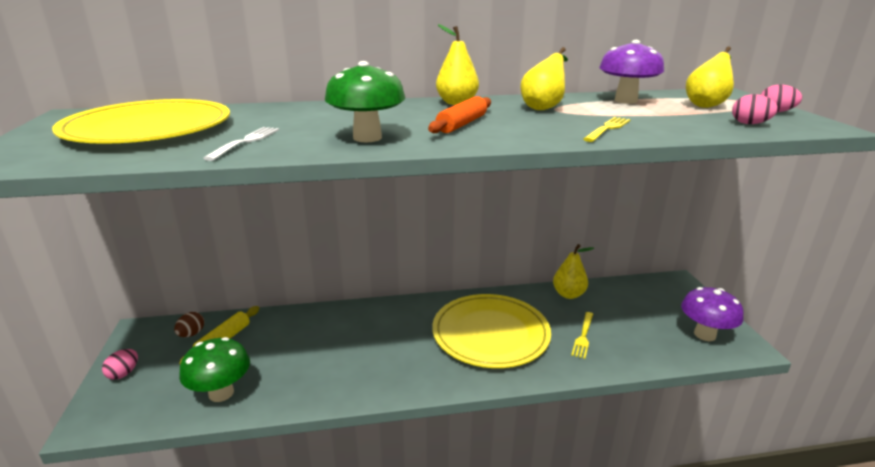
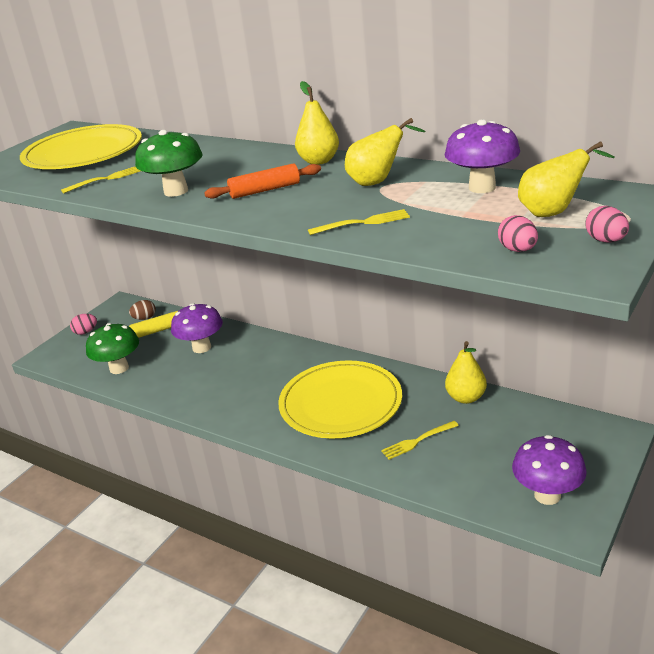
camera: 45 degrees right, 5 degrees up
(245, 142) = (106, 179): white fork -> yellow fork
(298, 338) = (201, 347): none -> purple mushroom

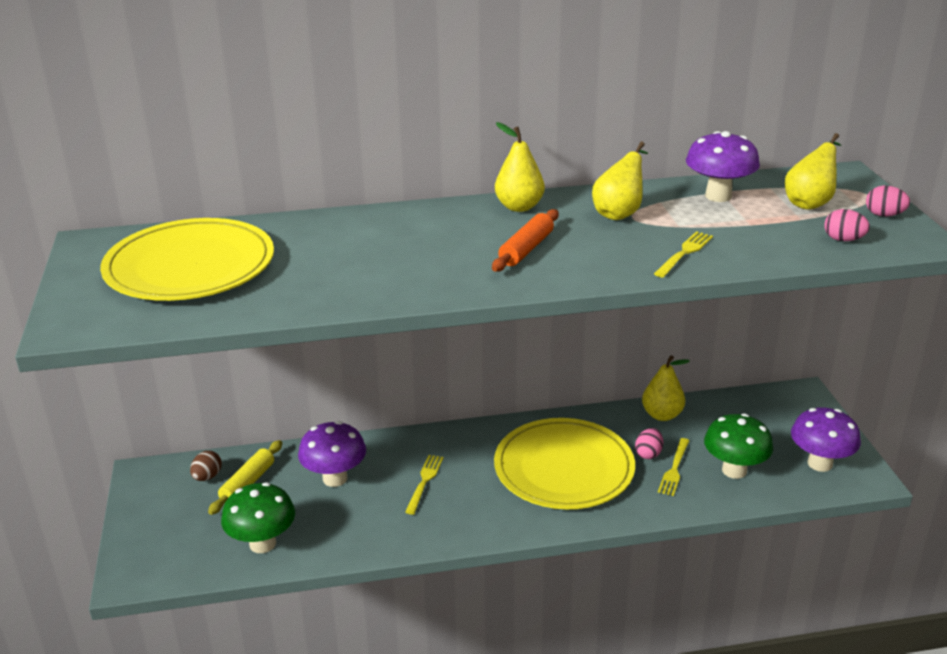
camera: 45 degrees left, 0 degrees up
(86, 332) = (145, 525): pink egg -> pink egg (648, 454)
(106, 179) = (303, 287): yellow fork -> yellow fork (424, 482)
(176, 191) = (427, 276): green mushroom -> green mushroom (734, 470)

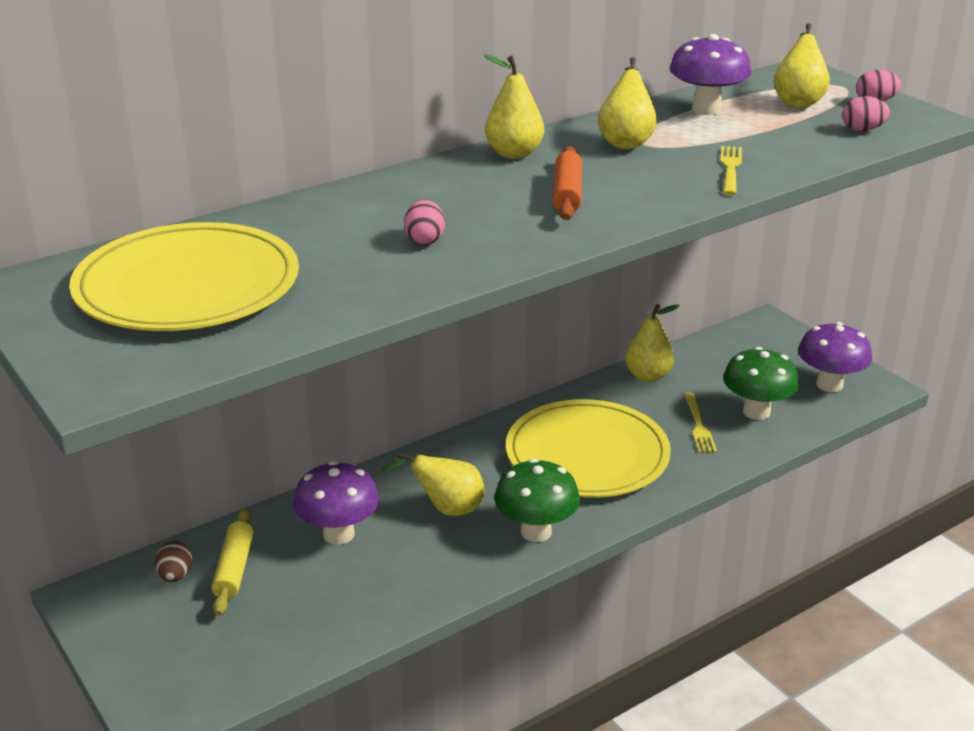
camera: 25 degrees left, 0 degrees up
(262, 543) = (305, 630): green mushroom -> green mushroom (536, 532)
(424, 482) = (446, 509): yellow fork -> yellow pear
(648, 454) = (662, 417): pink egg -> pink egg (425, 240)

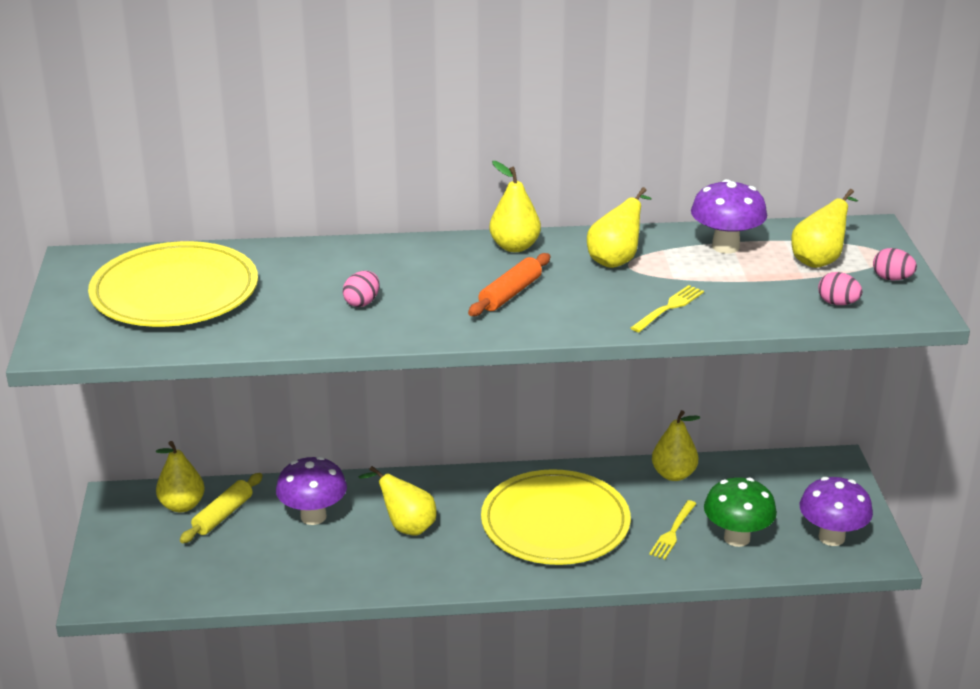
camera: 30 degrees right, 0 degrees up
(175, 576) = (182, 505): brown egg -> yellow pear
(536, 532) = (455, 568): green mushroom -> none

